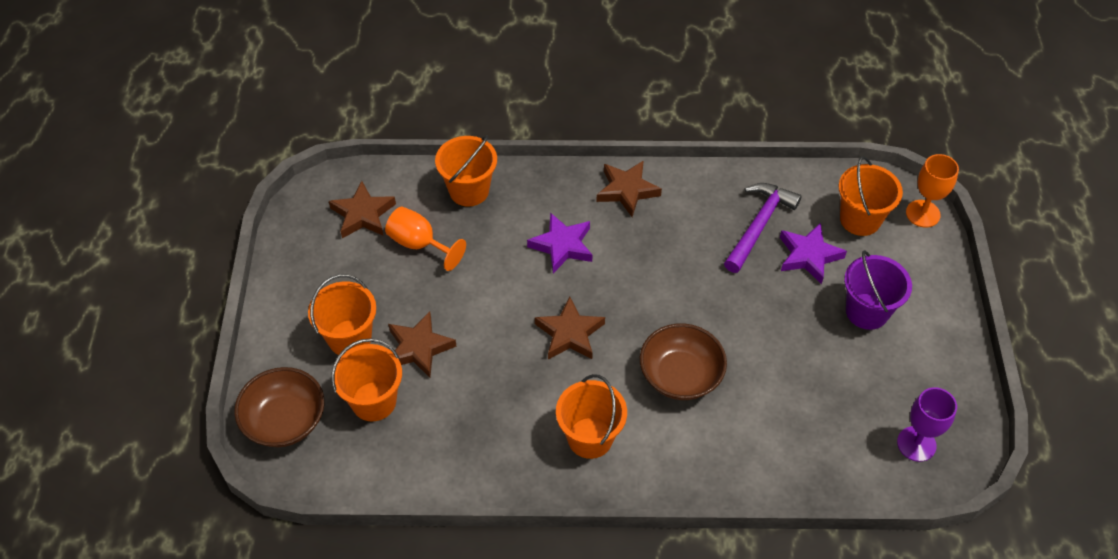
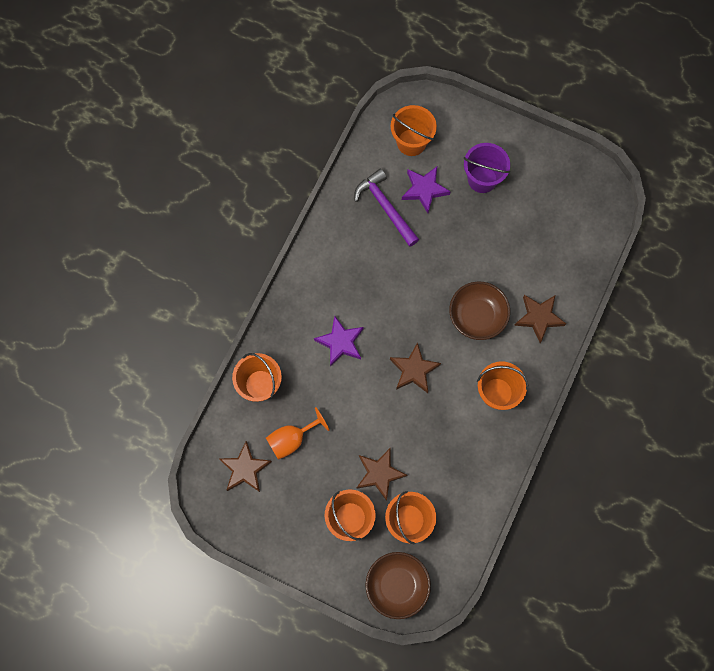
camera: 65 degrees left, 20 degrees up
(627, 190) = (314, 277): brown star -> brown star (539, 318)
(916, 444) = (584, 205): purple goblet -> none
(923, 214) = (425, 102): orange goblet -> none

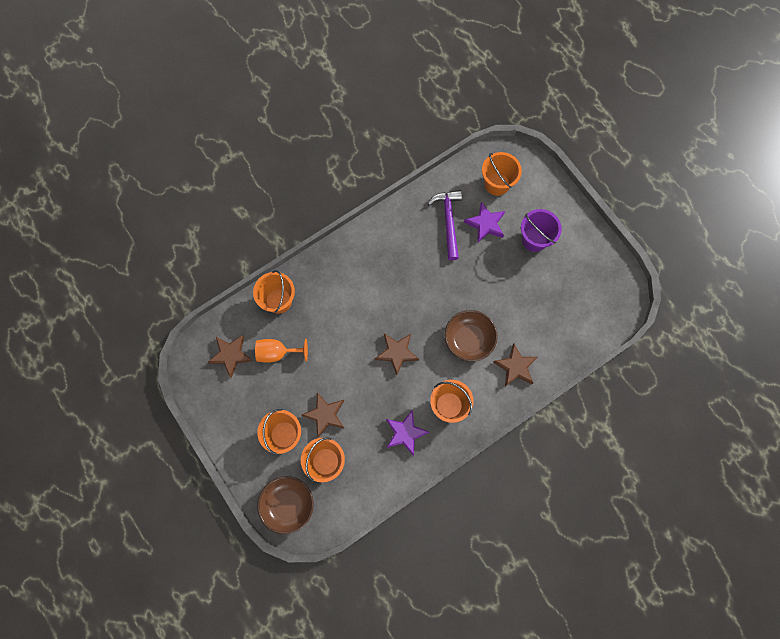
camera: 30 degrees right, 0 degrees up
(340, 342) = (355, 302): purple star -> purple star (405, 433)

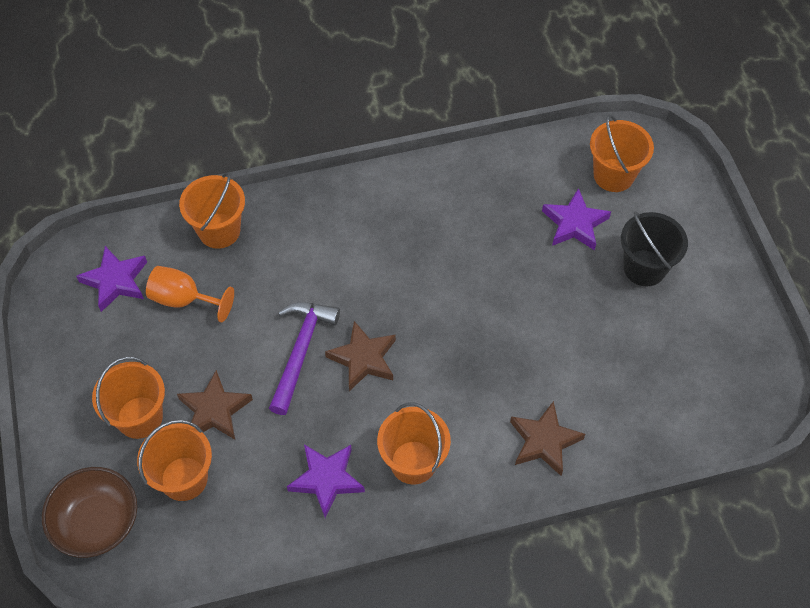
camera: 20 degrees right, 15 degrees down
(231, 355) = (115, 281): brown star -> purple star
(448, 221) = (518, 203): purple hammer -> purple hammer (300, 351)
(469, 339) = (484, 376): brown bowl -> none
(534, 239) = (644, 268): purple bucket -> black bucket

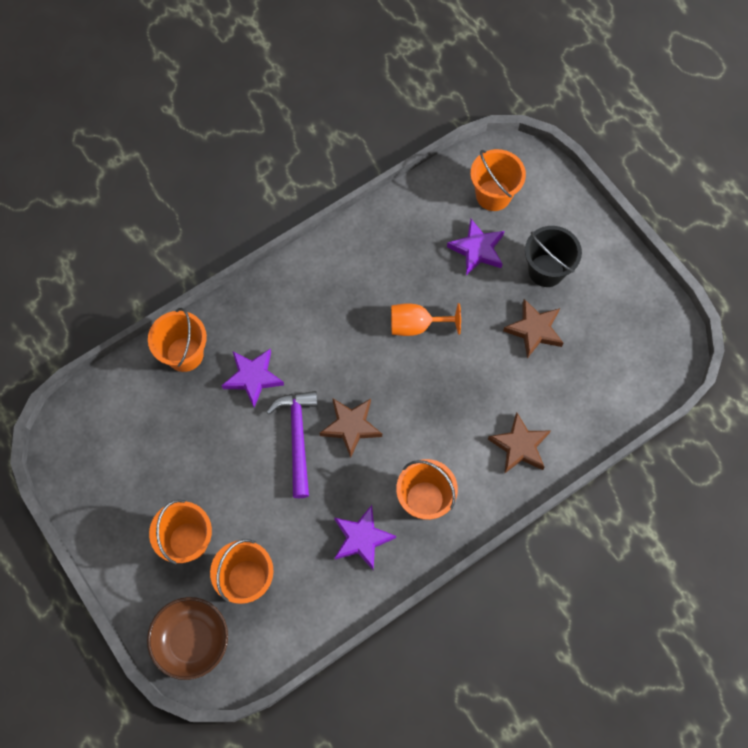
camera: 20 degrees left, 10 degrees up
(115, 281) = (115, 429): purple star -> purple star (253, 377)
(184, 299) = (181, 426): orange goblet -> orange goblet (416, 325)
(214, 410) = (247, 513): brown star -> brown star (534, 330)

